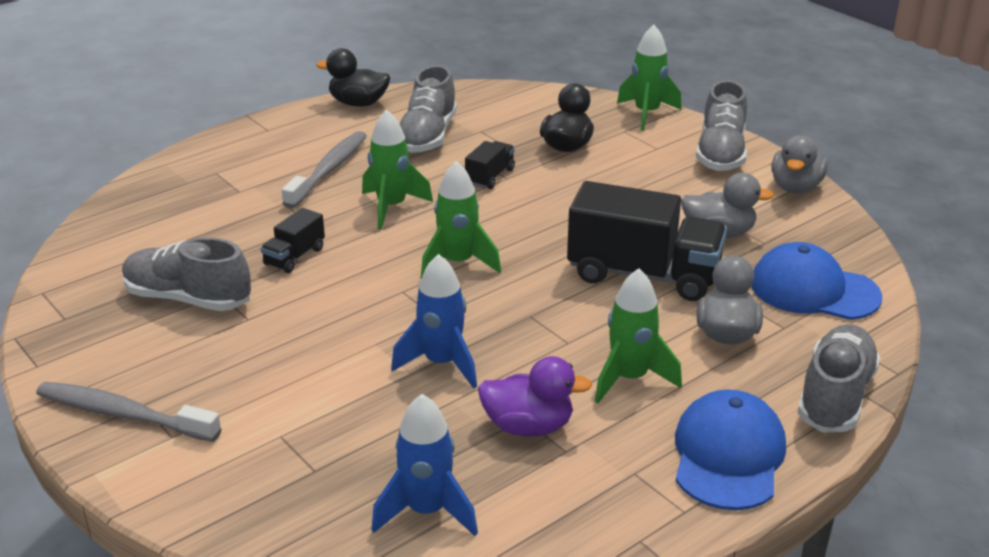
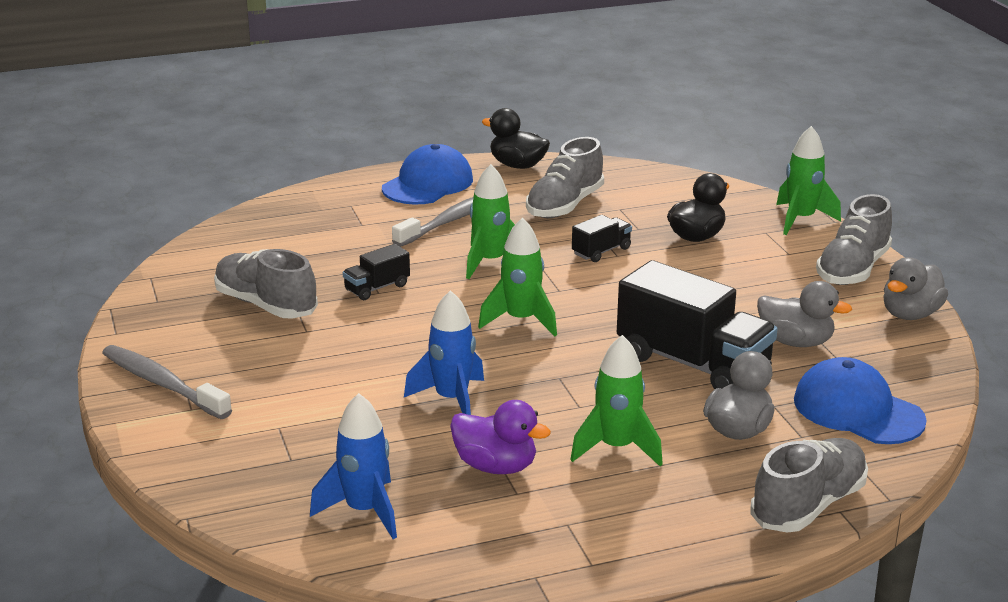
camera: 20 degrees right, 5 degrees down
(728, 455) = (665, 530): blue cap -> blue cap (428, 184)

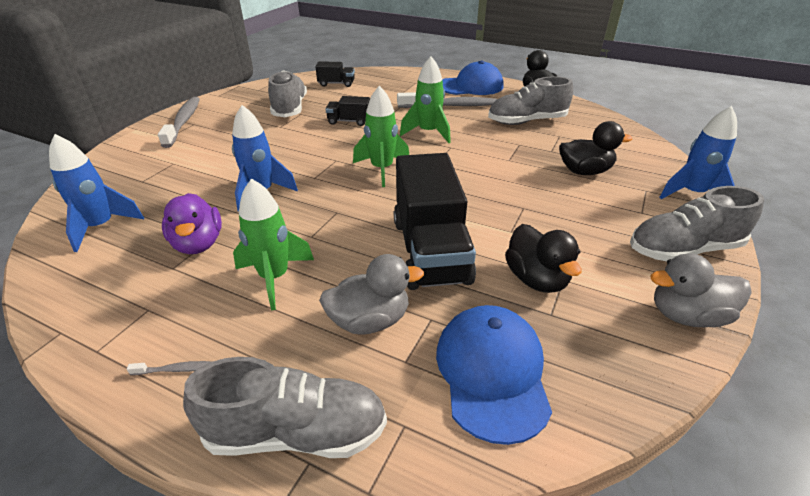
camera: 45 degrees right, 10 degrees up
(601, 251) = (502, 153): black truck -> black truck (336, 84)
(673, 532) = (177, 369): none -> grey toothbrush
(795, 342) = (536, 279): grey duck -> black duck
(800, 220) = (691, 194): green rocket -> blue rocket

